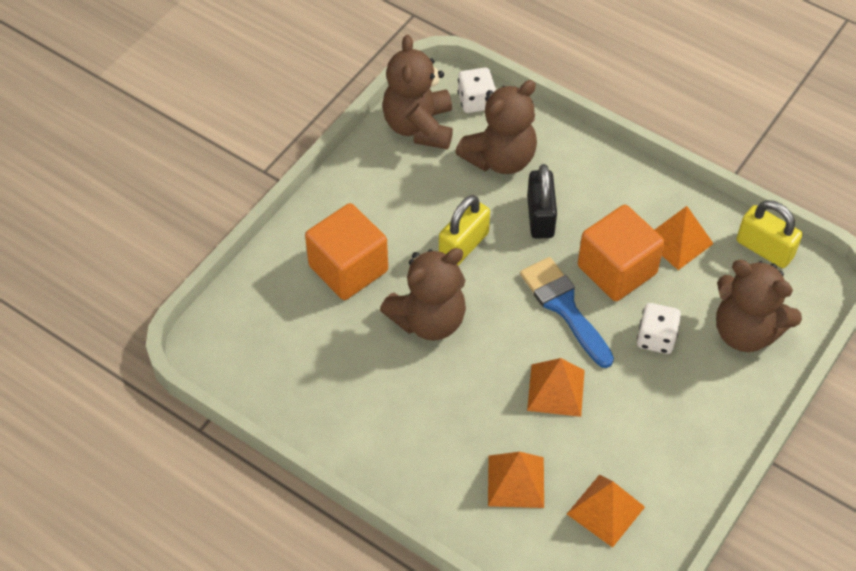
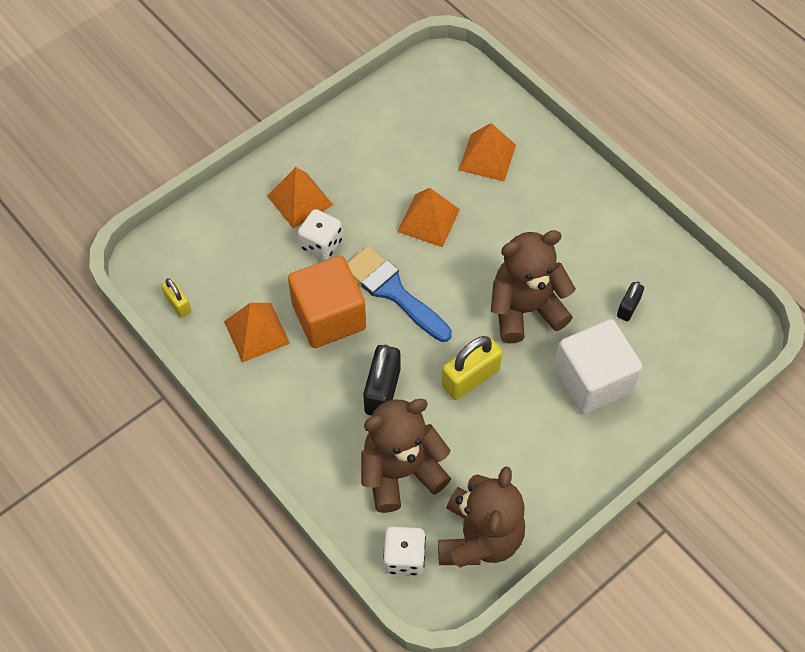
camera: 165 degrees left, 5 degrees up
(325, 345) = (628, 307): none -> black padlock
(348, 268) = (592, 380): orange cube -> white cube
(564, 307) = (393, 292): blue brush -> blue brush turned 150 degrees clockwise
(605, 510) = (422, 121): orange pyramid -> orange pyramid (300, 200)
(745, 331) = (238, 232): brown teddy bear -> none
(764, 249) = (178, 304): yellow padlock -> yellow padlock, size x0.57

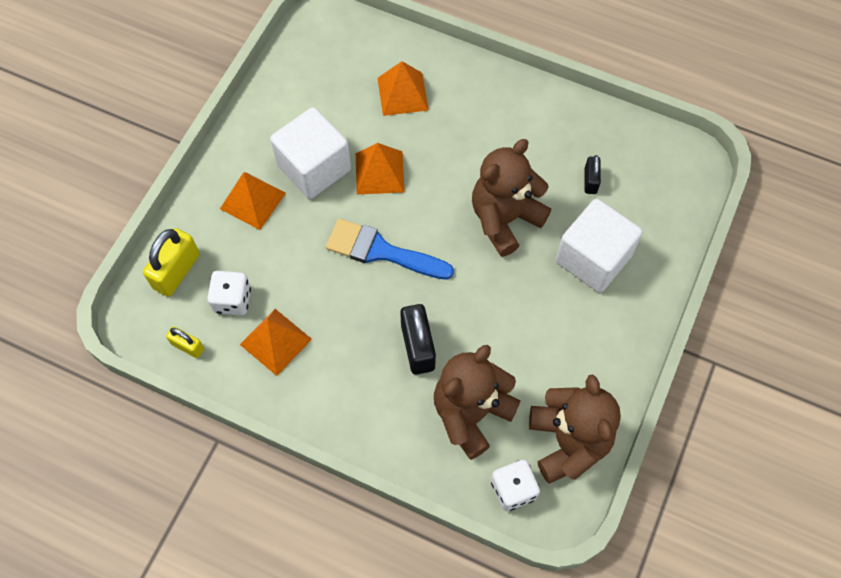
camera: 25 degrees left, 5 degrees up
(321, 244) = (293, 234): white dice -> white dice (232, 300)
(329, 316) = (335, 299): orange cube -> none
(370, 193) = (314, 168): none -> white cube
(470, 378) = (488, 301): yellow padlock -> yellow padlock (176, 271)

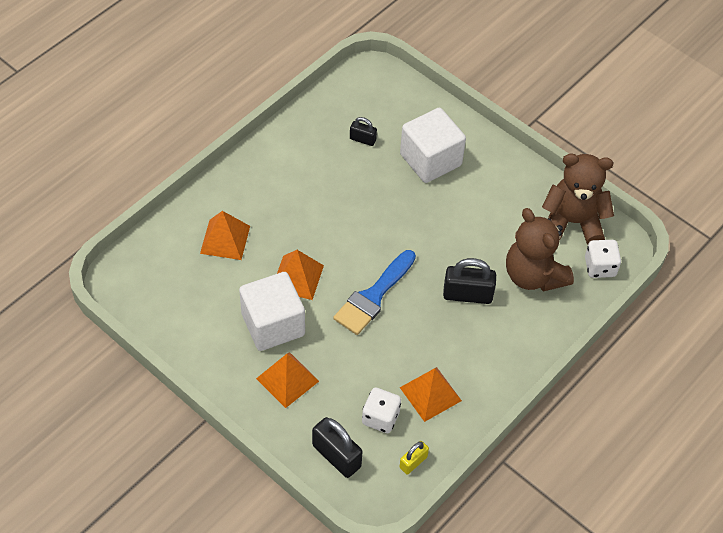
camera: 75 degrees left, 10 degrees down
(176, 271) = (336, 456): yellow padlock -> black padlock
(504, 219) = (375, 204): brown teddy bear -> none

